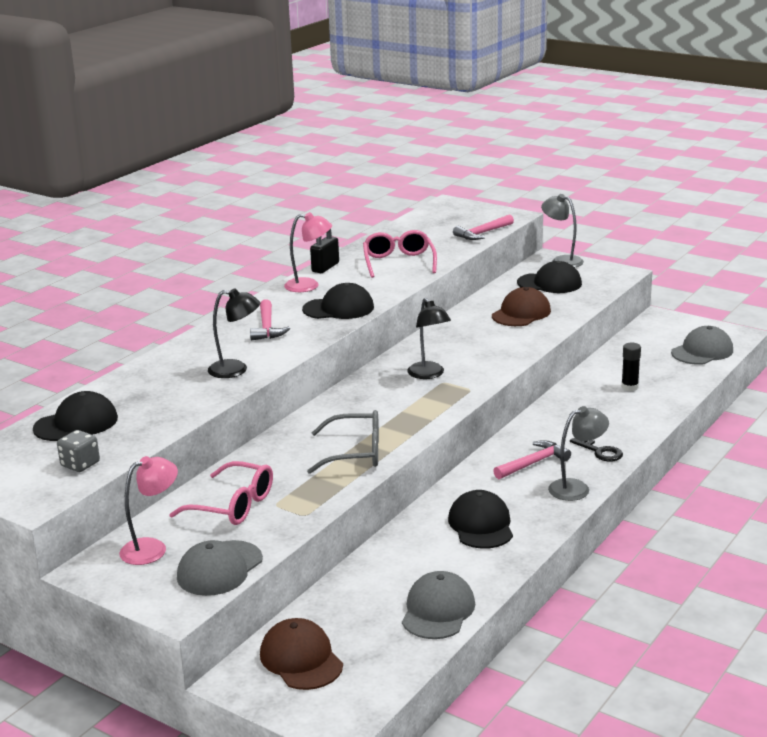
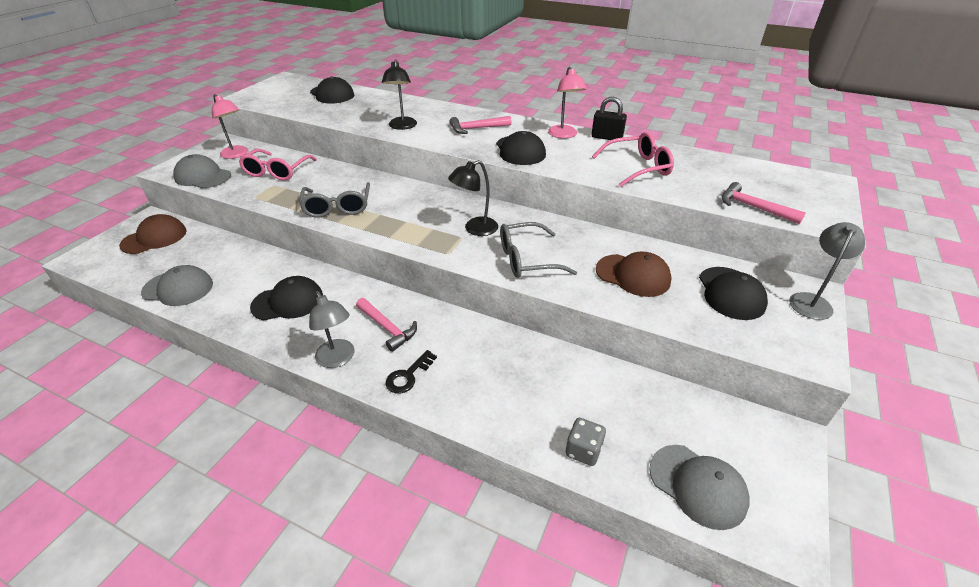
camera: 80 degrees right, 15 degrees up
(80, 464) = (280, 102): grey dice -> grey dice (583, 450)
(489, 353) = (527, 259): none -> grey glasses
(629, 387) = (563, 401): black glue stick -> none

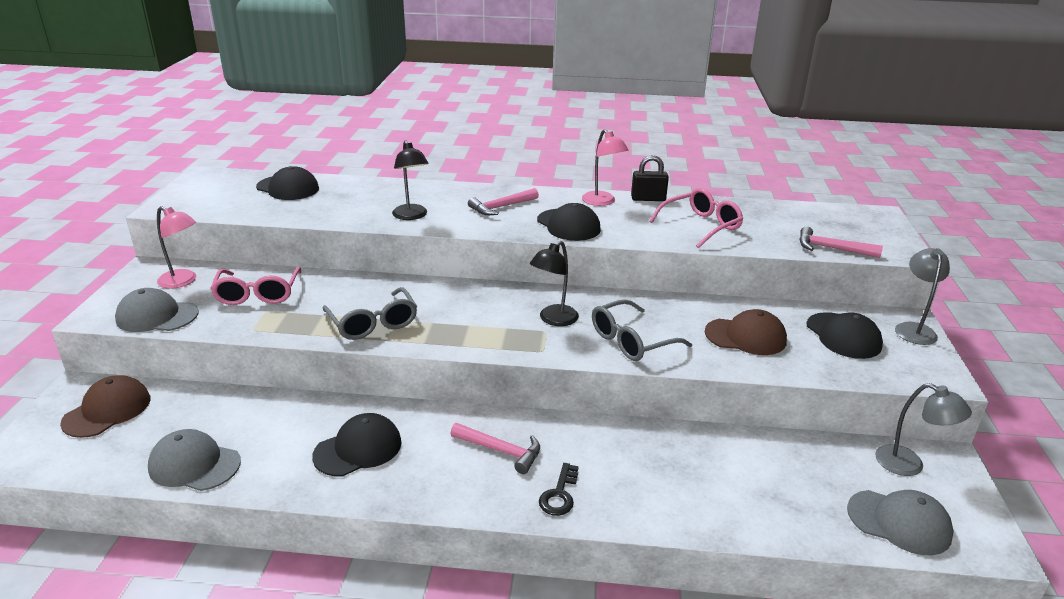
camera: 20 degrees left, 10 degrees down
(178, 288) = (194, 465): grey cap -> grey cap turned 150 degrees counterclockwise
(338, 359) = (467, 497): grey lamp -> grey lamp (909, 465)
(583, 450) = (782, 520): grey dice -> none

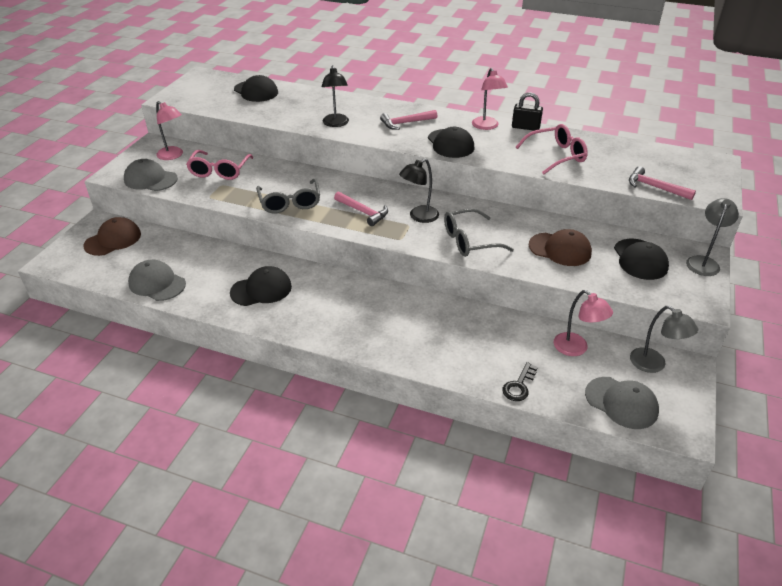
camera: 15 degrees right, 10 degrees up
(500, 451) = (355, 306): pink hammer -> pink hammer (363, 212)
(559, 494) = (383, 342): black key -> black key (519, 386)
(808, 461) = (576, 349): none -> pink lamp

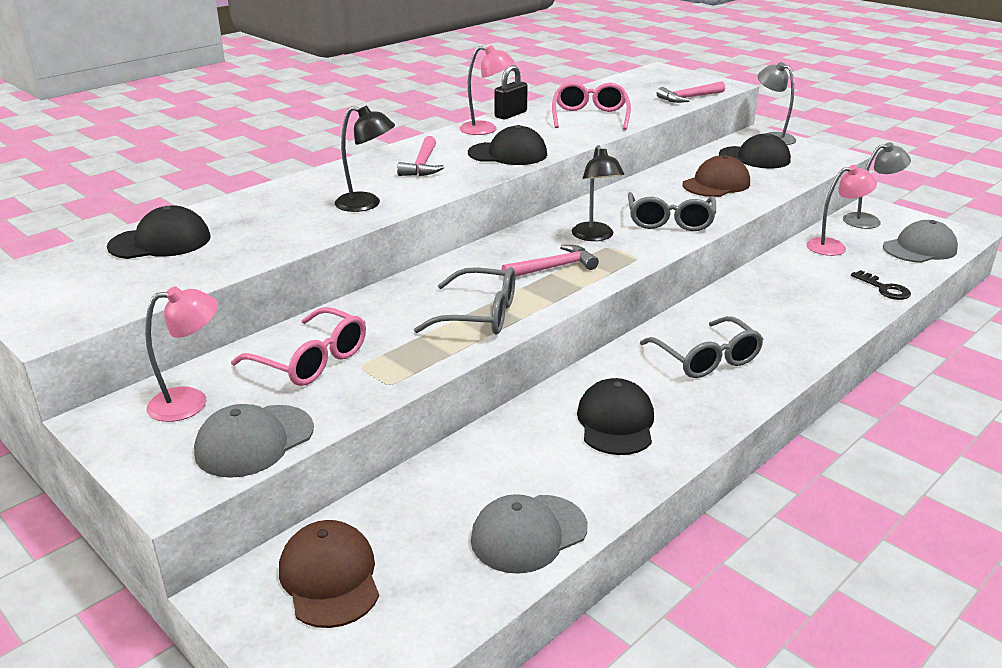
camera: 65 degrees left, 10 degrees down
(350, 310) = (706, 359): none -> grey glasses

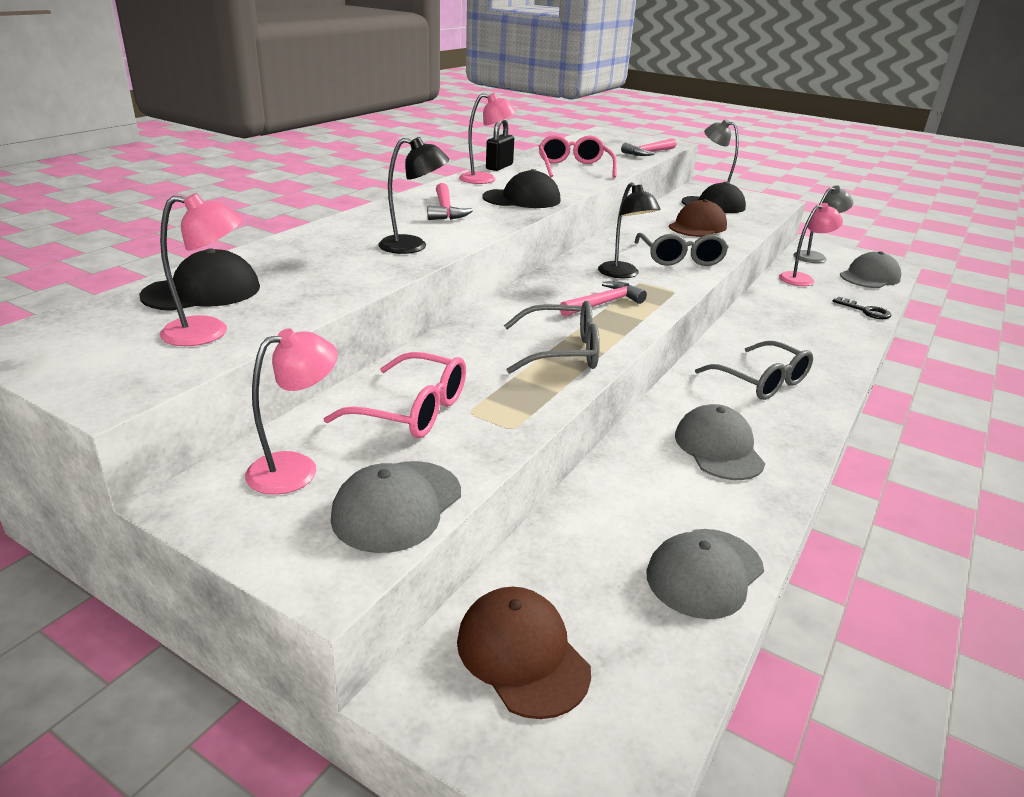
camera: 15 degrees left, 0 degrees up
(147, 280) = (209, 332): none -> pink lamp
(616, 422) = (718, 448): black cap -> grey cap

